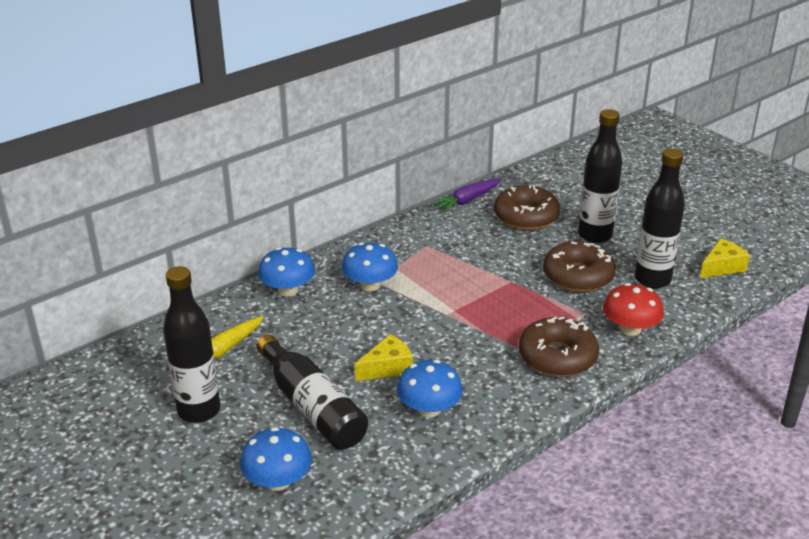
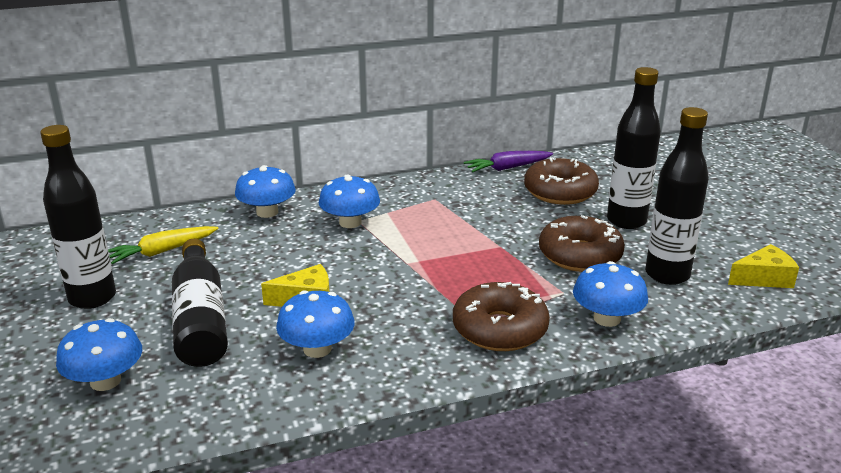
camera: 20 degrees right, 5 degrees down
(630, 329) = (607, 318): red mushroom -> blue mushroom

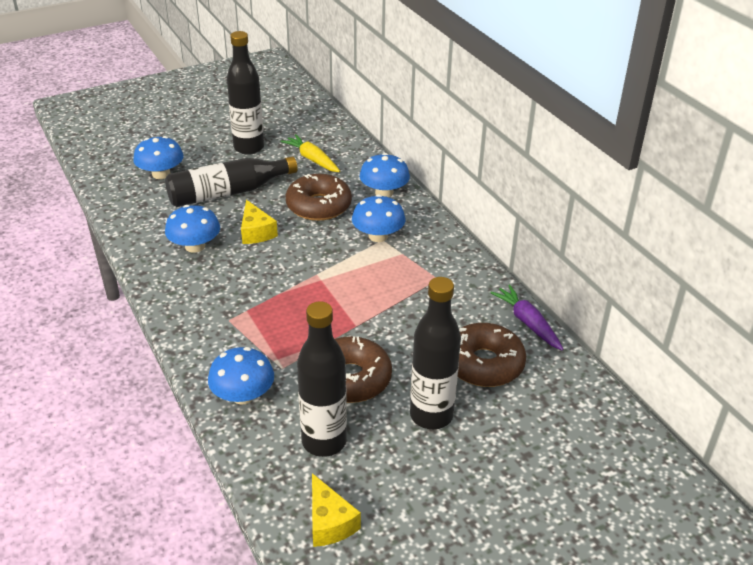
camera: 80 degrees right, 10 degrees up
(499, 329) = (223, 331): brown donut -> brown donut (318, 206)

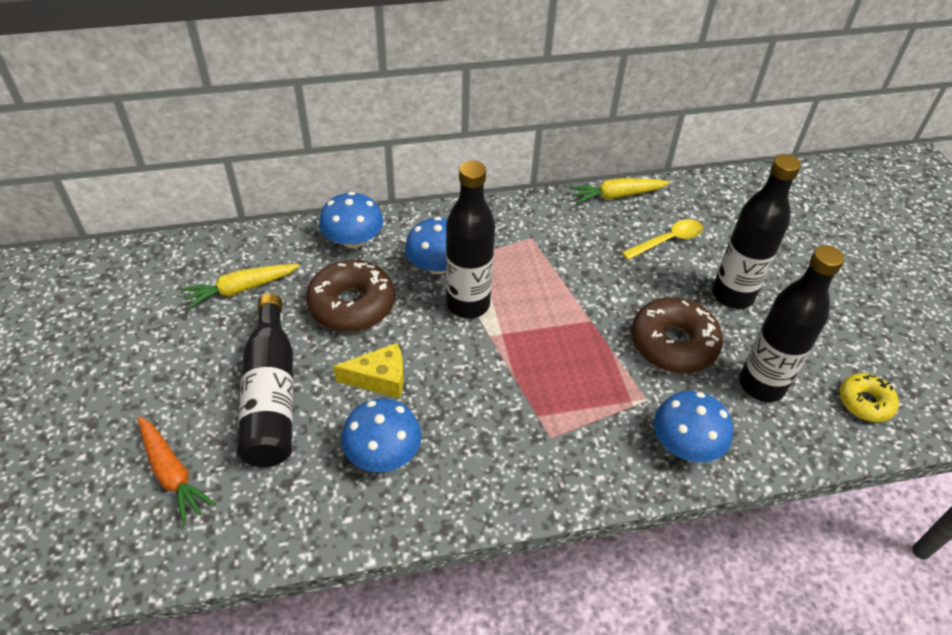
camera: 75 degrees left, 10 degrees up
(161, 174) = (172, 473): blue mushroom -> orange carrot
(249, 148) = (167, 351): black bottle -> black bottle (468, 304)
(329, 522) = (865, 402): yellow cheese -> yellow donut
(484, 364) = (668, 240): brown donut -> yellow spoon
(527, 323) = (617, 195): purple carrot -> yellow carrot

